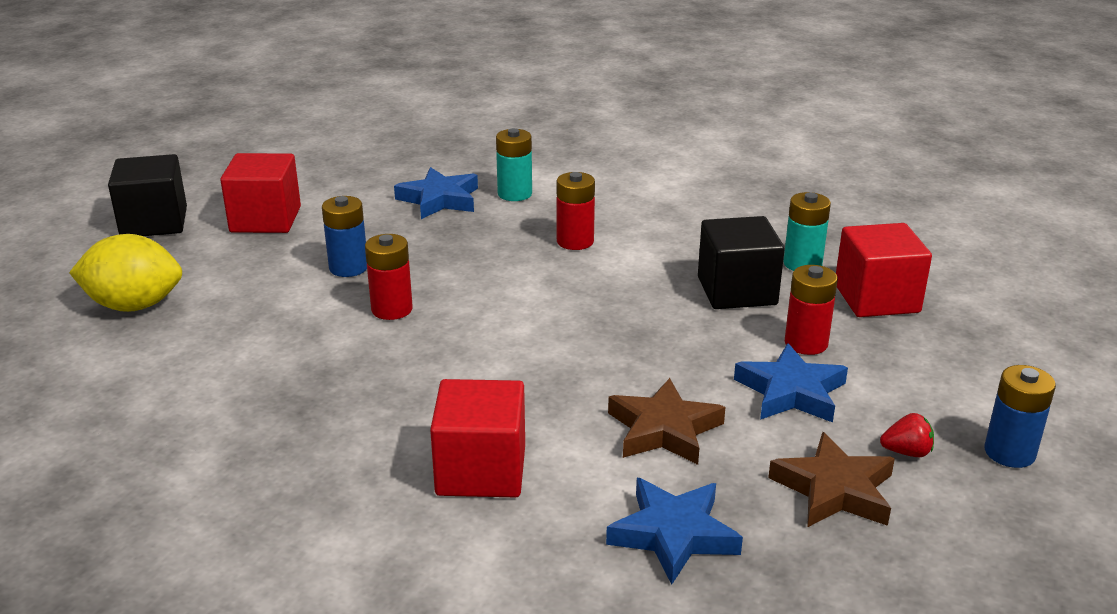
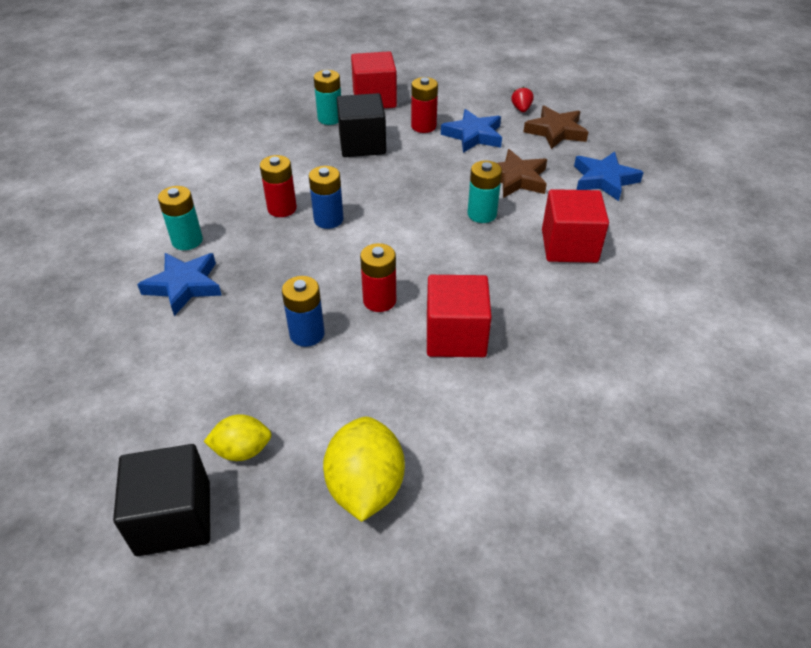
camera: 90 degrees left, 15 degrees up
(208, 245) = (242, 450): none -> yellow lemon
(265, 219) = (193, 411): red cube -> red cube (455, 336)
(564, 391) = (482, 214): none -> turquoise battery
(1009, 452) = (516, 84): blue battery -> blue battery (328, 219)

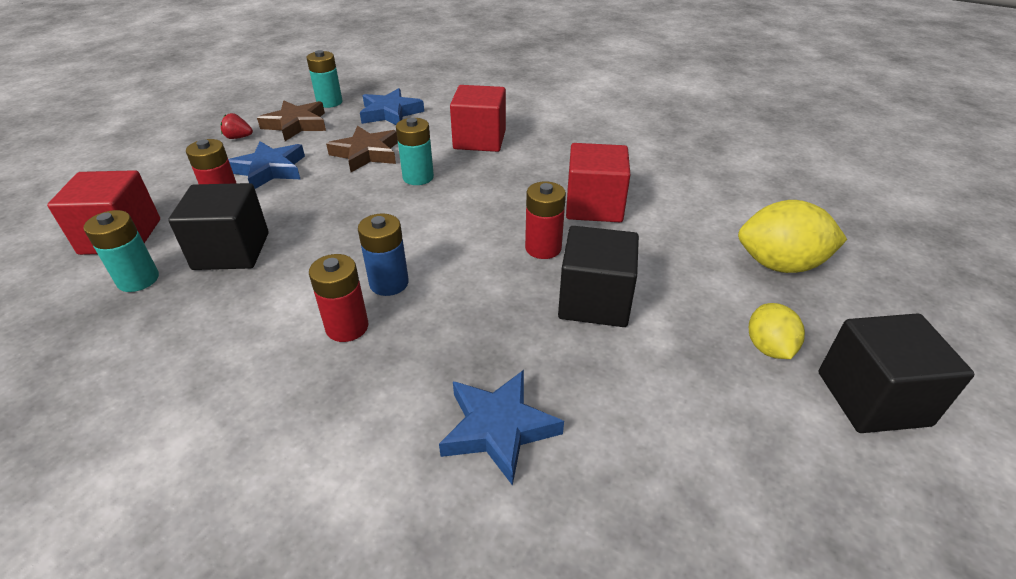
camera: 85 degrees left, 5 degrees down
(187, 240) = (389, 436): turquoise battery -> turquoise battery (329, 102)
(307, 334) = (594, 301): blue battery -> black cube

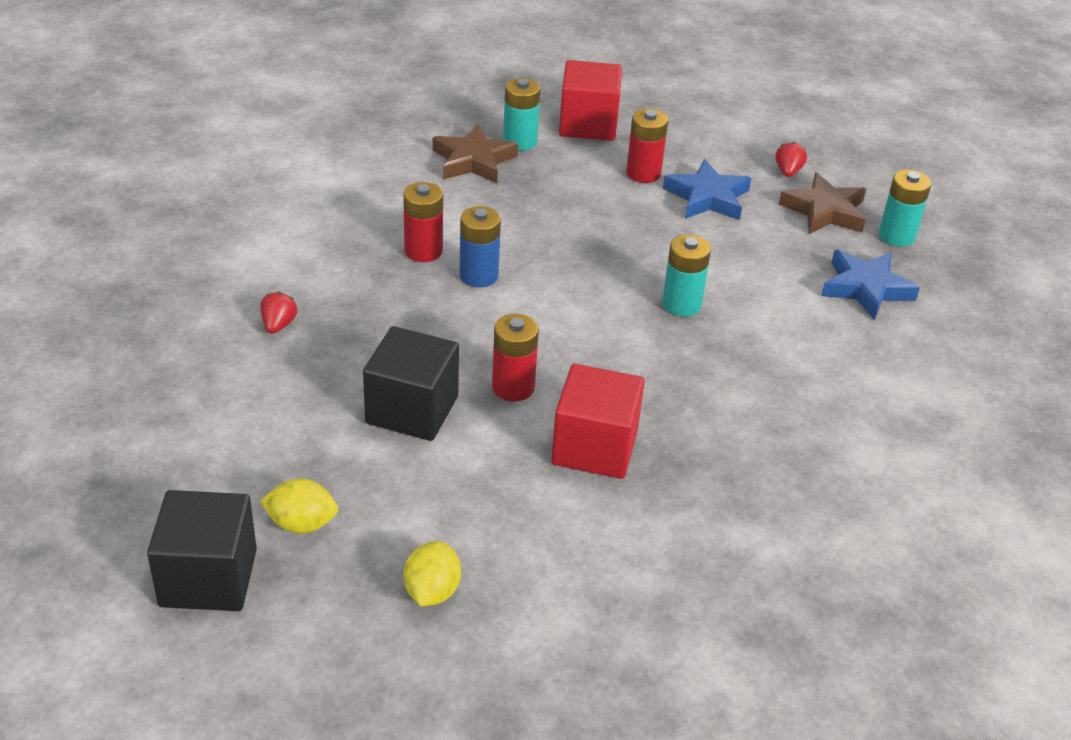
camera: 95 degrees right, 0 degrees up
(231, 251) = (552, 184): black cube -> none
(366, 153) = (744, 266): brown star -> brown star (473, 161)
(479, 140) = (783, 366): red cube -> none
(498, 428) = (278, 325): blue star -> red strawberry
(779, 265) = (432, 591): yellow lemon -> yellow lemon, size x0.60

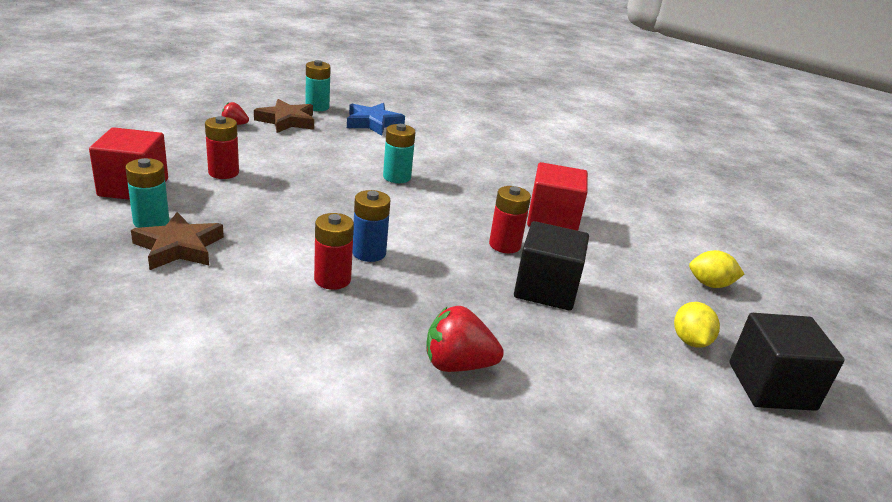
camera: 95 degrees left, 10 degrees down
(278, 325) = (457, 365): red strawberry -> red strawberry, size x1.77
(707, 197) = (263, 154): blue star -> none

